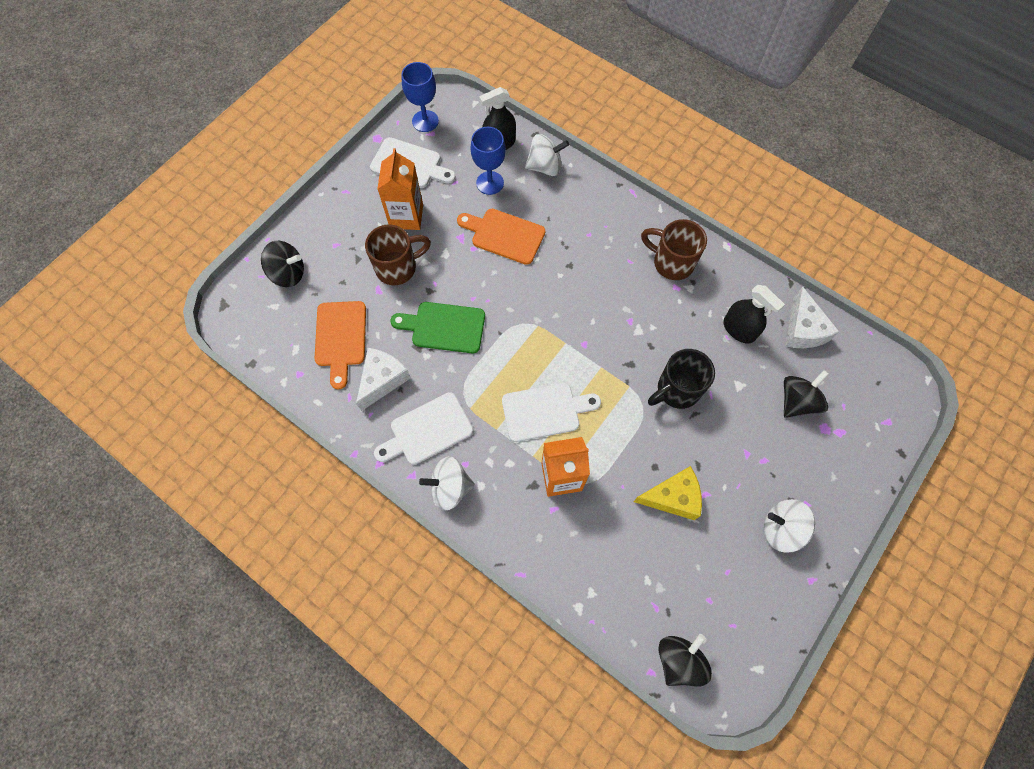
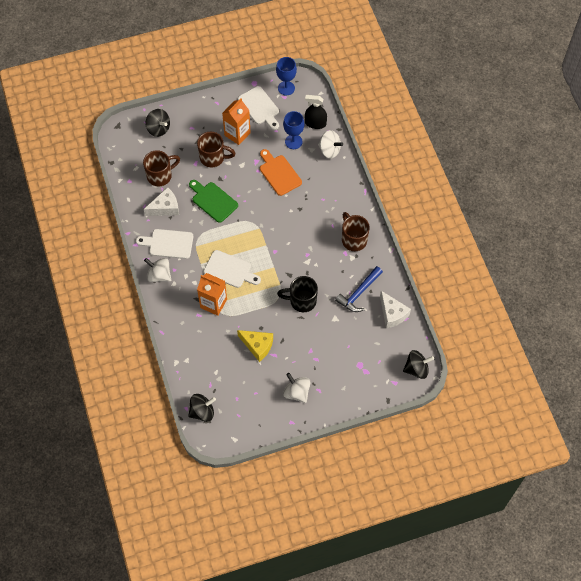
camera: 35 degrees right, 5 degrees down
(340, 338) = (160, 176): orange cutting board -> brown mug
(739, 329) = (359, 293): black spray bottle -> blue hammer
(797, 401) = (357, 344): black spinning top -> black spinning top (416, 369)
(803, 329) = (392, 314): white cheese -> white cheese turned 60 degrees counterclockwise

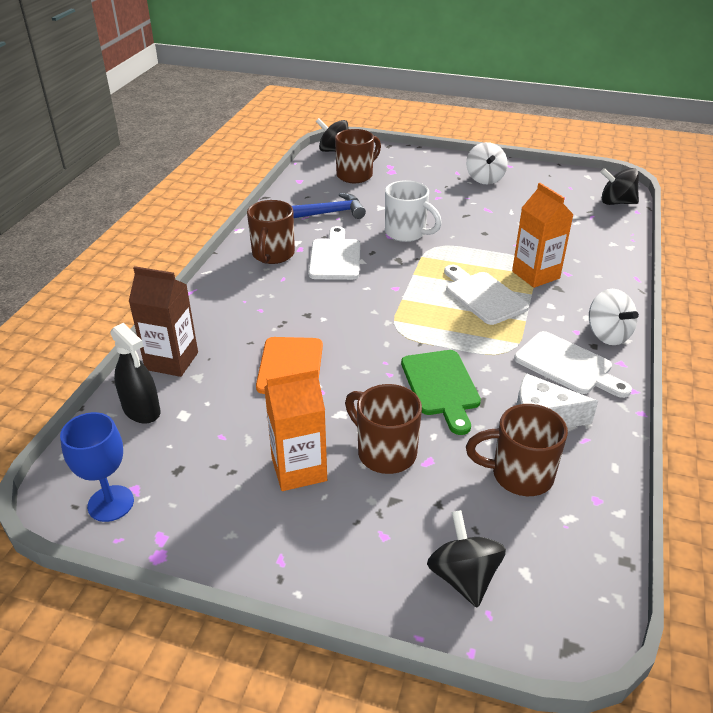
camera: 145 degrees left, 25 degrees down
(257, 346) = (502, 222): yellow cheese -> none
(259, 107) = (204, 495): white cutting board -> white cutting board (335, 257)
(293, 142) = (212, 402): blue goblet -> none
(301, 301) = (407, 233): black mug -> white mug
(329, 150) = (172, 361): white spinning top -> brown carton
(377, 346) = (356, 175): none -> brown mug
(392, 314) = (309, 187): white cheese -> none

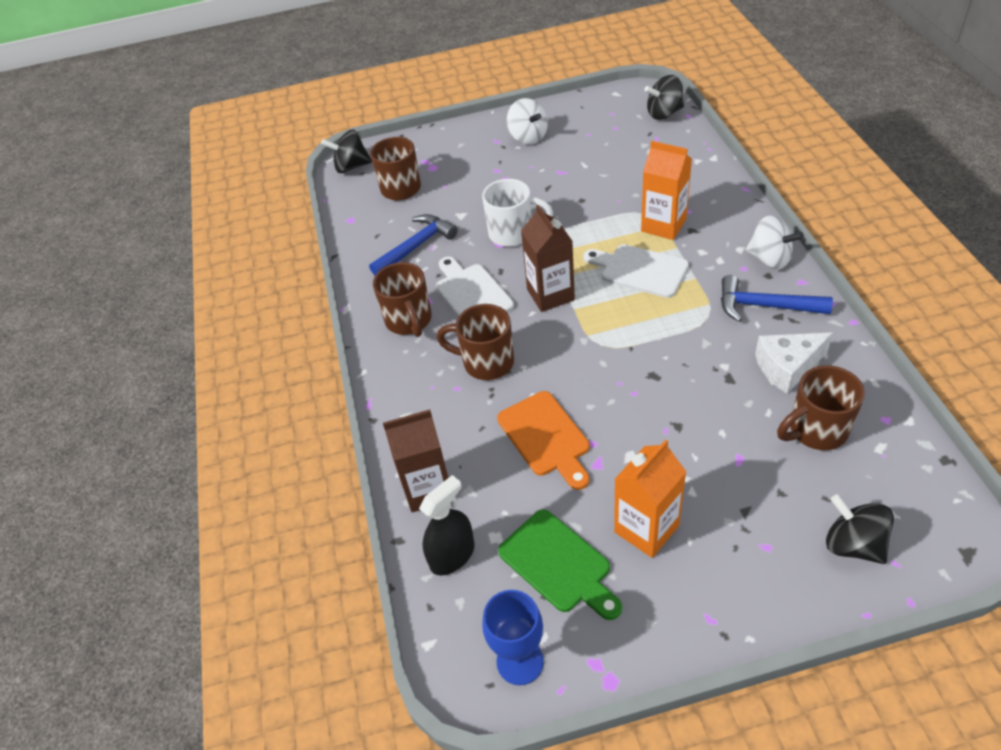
camera: 25 degrees left, 10 degrees up
(141, 410) = (452, 555): black spray bottle -> black spray bottle turned 60 degrees counterclockwise
(385, 452) = (699, 471): brown mug -> brown mug (486, 362)
(393, 282) = (550, 294): none -> brown carton
(441, 386) = (686, 381): green cutting board -> green cutting board (558, 564)
(567, 365) = (765, 306): white cutting board -> blue hammer

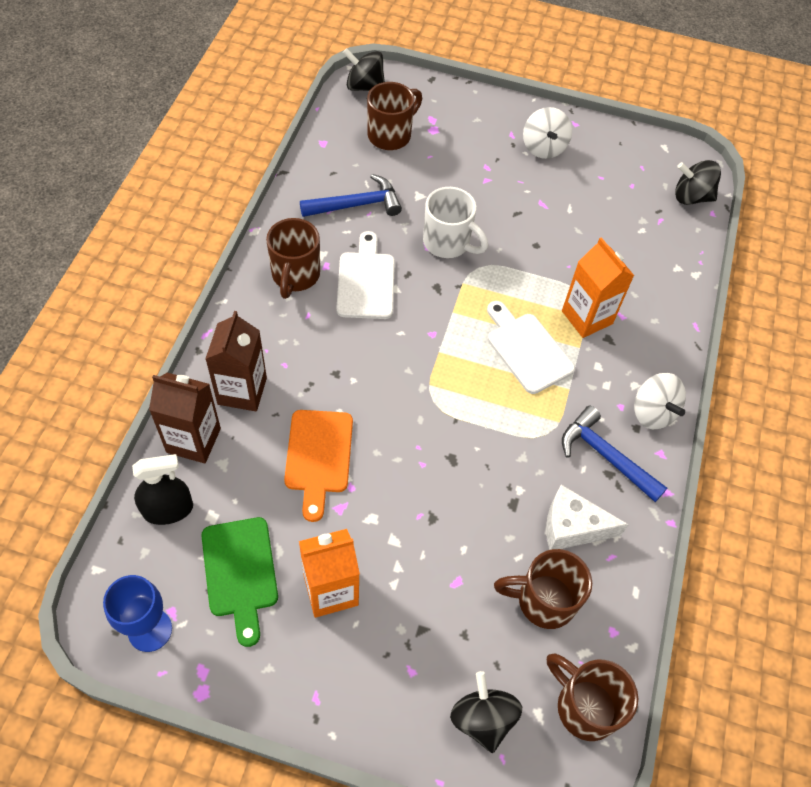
camera: 20 degrees right, 10 degrees up
(486, 362) = (326, 356): brown mug -> brown mug (584, 706)
(550, 294) = (430, 325): brown carton -> brown carton (242, 391)

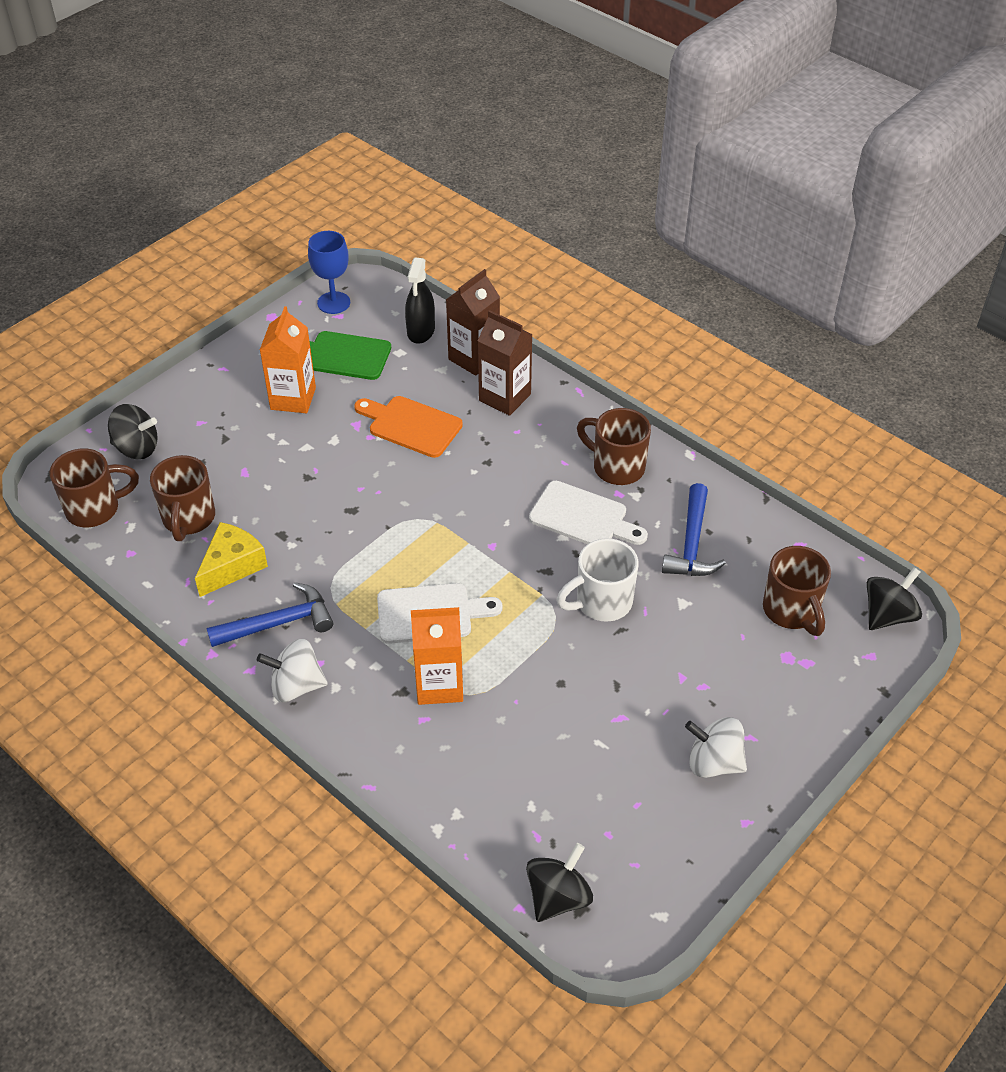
camera: 120 degrees right, 10 degrees down
(543, 600) = (188, 519): brown mug -> brown mug turned 150 degrees clockwise
(572, 527) = (232, 566): white cheese -> yellow cheese

